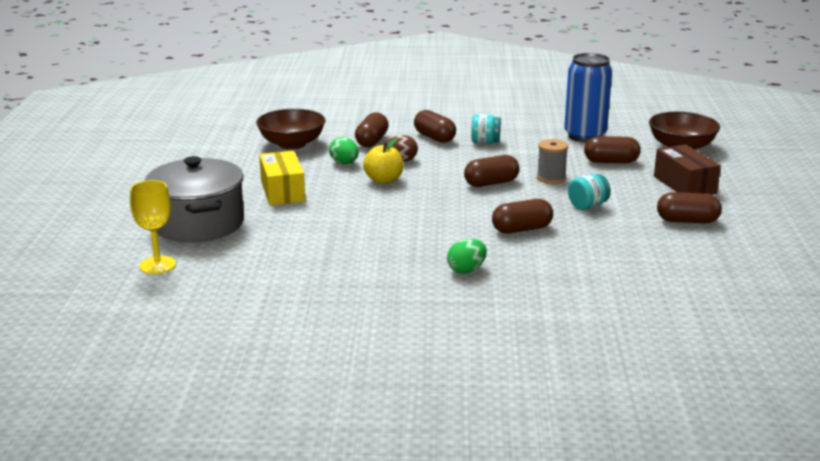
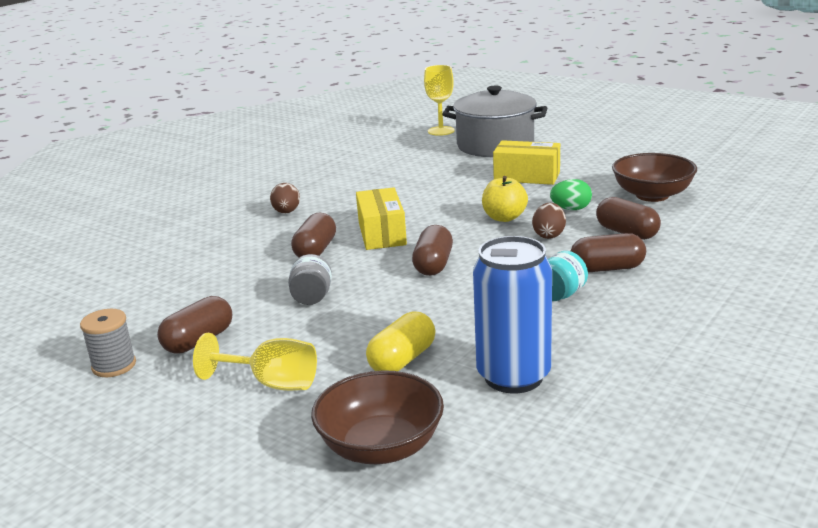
camera: 125 degrees right, 0 degrees up
(462, 214) = (382, 233): none -> yellow box
(466, 270) = (286, 212): green egg -> brown egg
(551, 178) = (405, 301): grey spool -> grey spool (114, 366)
(587, 206) = (312, 298): turquoise jar -> grey jar
(611, 162) = (402, 360): brown capsule -> yellow capsule
(684, 185) = (272, 383): brown box -> yellow goblet

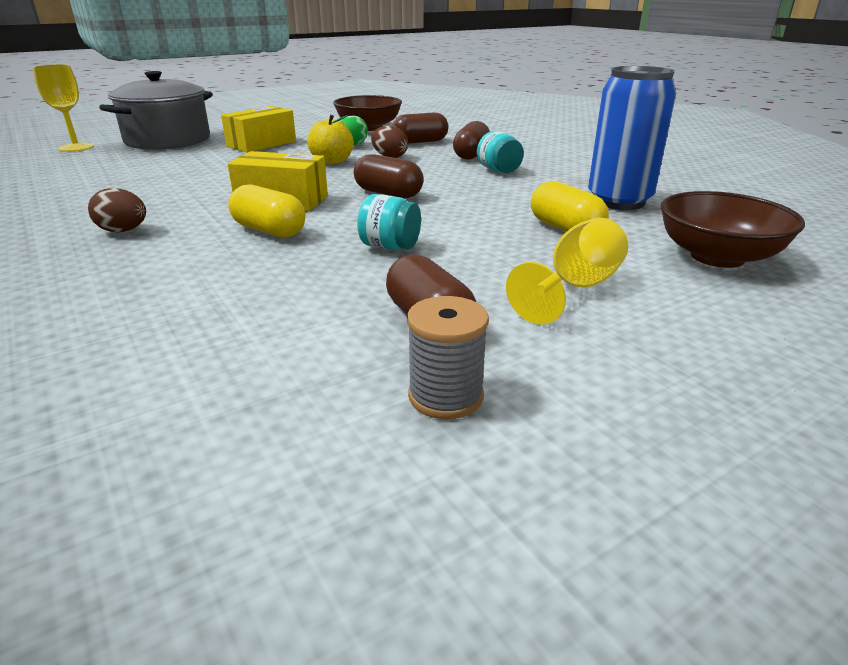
camera: 70 degrees left, 5 degrees up
(312, 298) = (390, 247): grey jar -> turquoise jar
(315, 250) = (269, 231): brown capsule -> yellow capsule

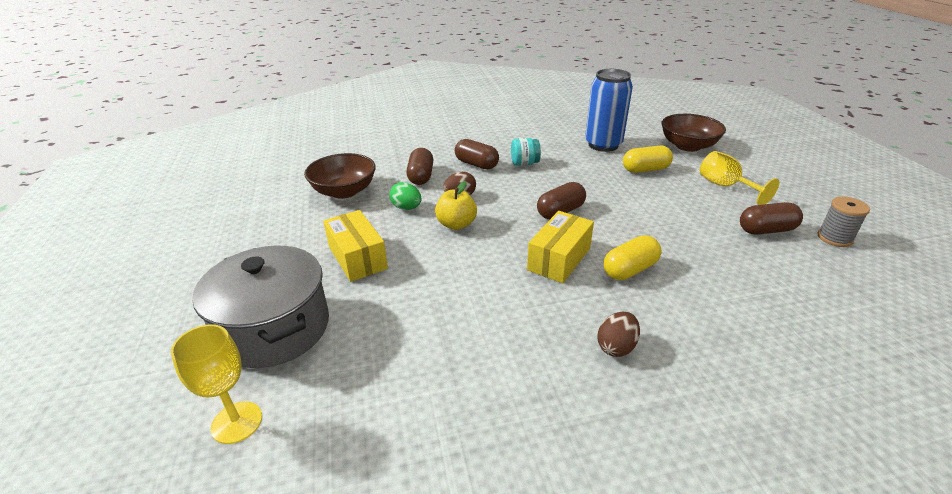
camera: 70 degrees left, 5 degrees up
(390, 247) = (666, 226): turquoise jar -> none

